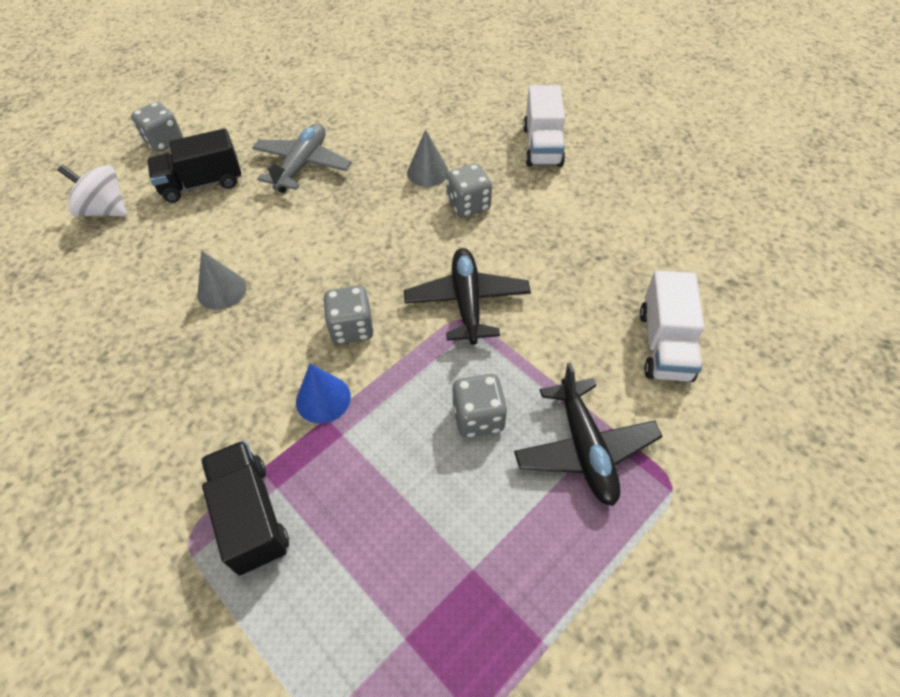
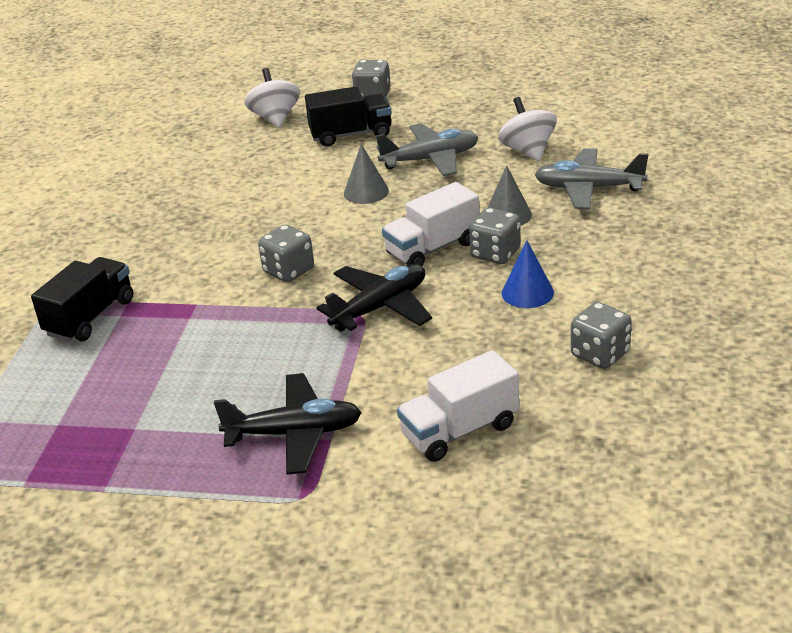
camera: 55 degrees right, 20 degrees down
(202, 184) = (351, 135): black truck -> black truck turned 135 degrees clockwise
(221, 290) = (259, 202): grey cone -> grey cone (366, 192)
(323, 399) = (210, 294): blue cone -> blue cone (527, 292)
(360, 117) = (528, 151): none -> white spinning top
(443, 121) = (588, 188): none -> grey plane
(478, 417) = (268, 368): grey dice -> grey dice (600, 354)
(542, 146) = (635, 252): white truck -> white truck (432, 248)
(584, 448) = (294, 434): black plane -> black plane turned 135 degrees counterclockwise

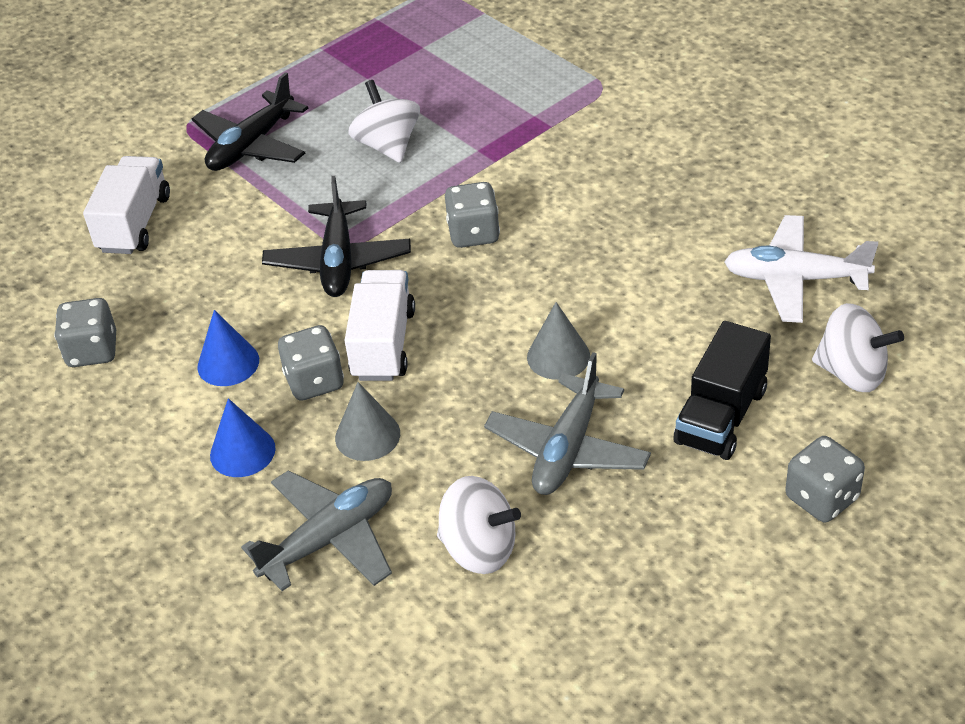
camera: 130 degrees right, 10 degrees up
(90, 317) = (552, 99): black truck -> none
(213, 157) = (795, 279): none -> white plane
(224, 361) = (388, 146): none -> white spinning top
(580, 245) = (242, 452): none -> blue cone

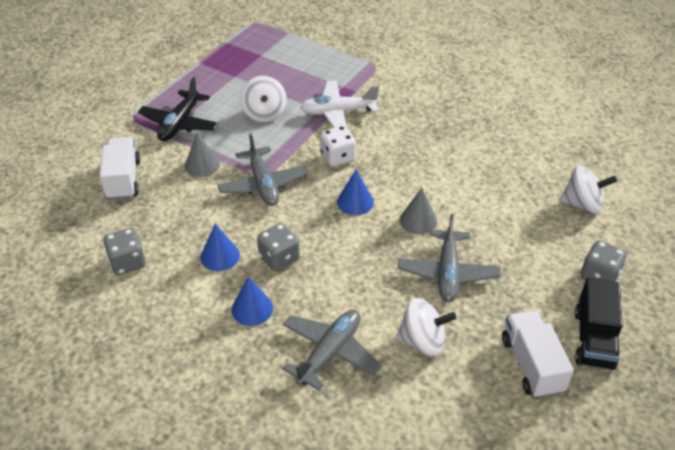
camera: 20 degrees left, 0 degrees up
(338, 261) = (263, 184): black plane -> grey plane
(367, 435) = (326, 285): grey cone -> grey cone (202, 165)
(383, 344) = (312, 229): white truck -> white truck (532, 365)
(388, 146) = (264, 113): white spinning top -> white spinning top turned 150 degrees counterclockwise
(470, 310) = (355, 202): none -> blue cone
(473, 233) = (338, 157): grey dice -> white dice
(721, 416) = (524, 240): black truck -> black truck (593, 339)
(795, 279) = (529, 158): white plane -> white plane (338, 112)

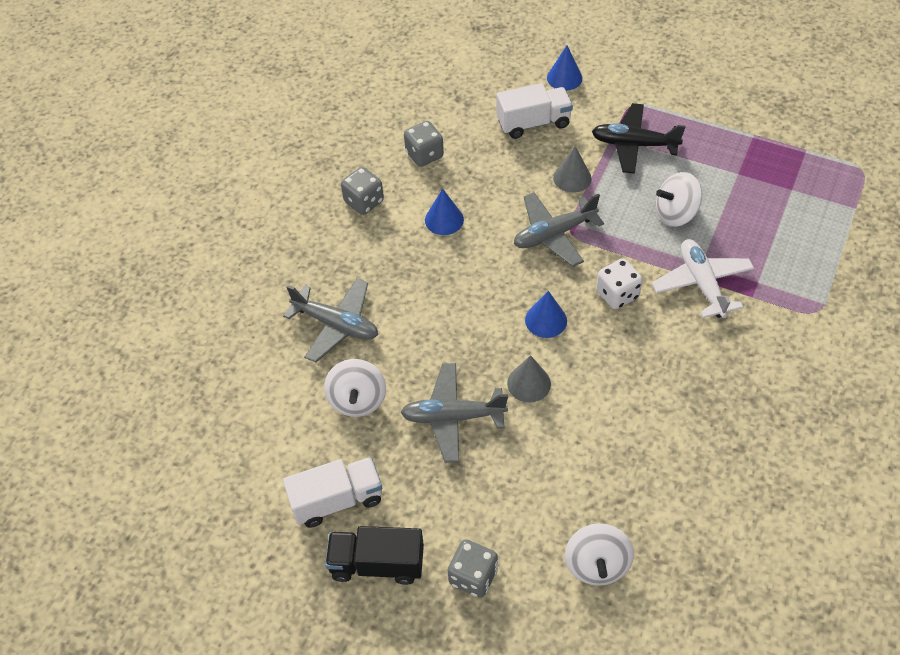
camera: 85 degrees right, 10 degrees up
(252, 309) = (381, 257): blue cone -> blue cone (564, 78)
(279, 258) = (449, 266): grey dice -> grey dice (364, 202)

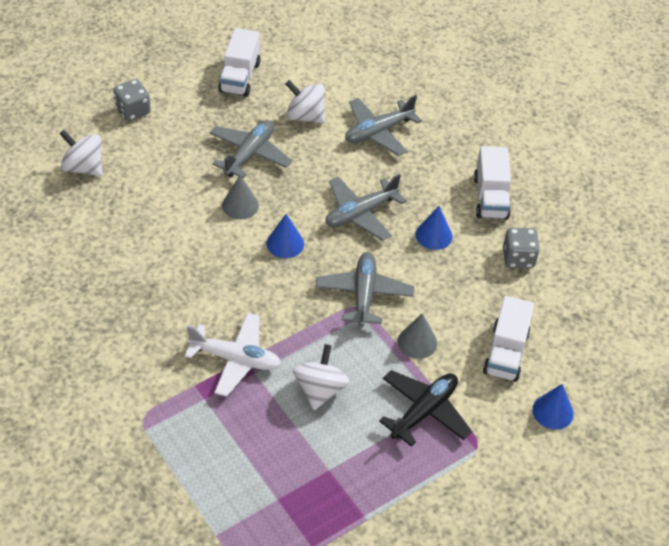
camera: 115 degrees right, 5 degrees down
(364, 202) = (490, 197): grey dice -> white truck
(377, 563) = (181, 76): black truck -> none
(460, 283) = (360, 213): none -> grey plane
(617, 294) = (272, 299): white dice -> none

